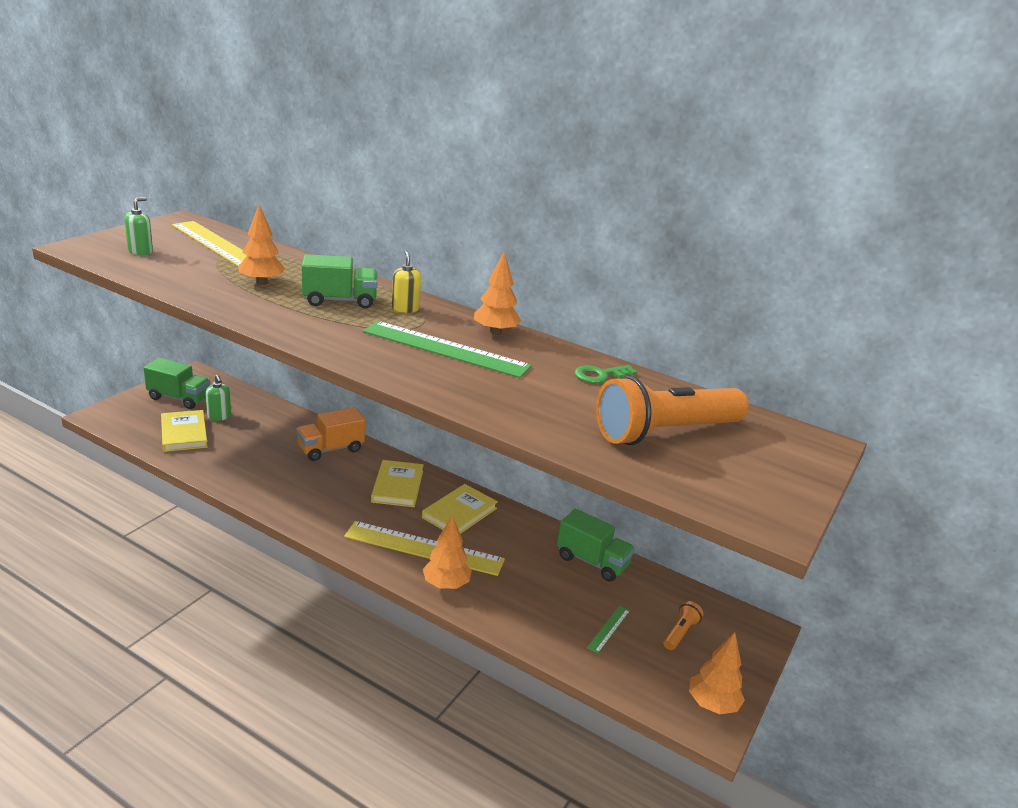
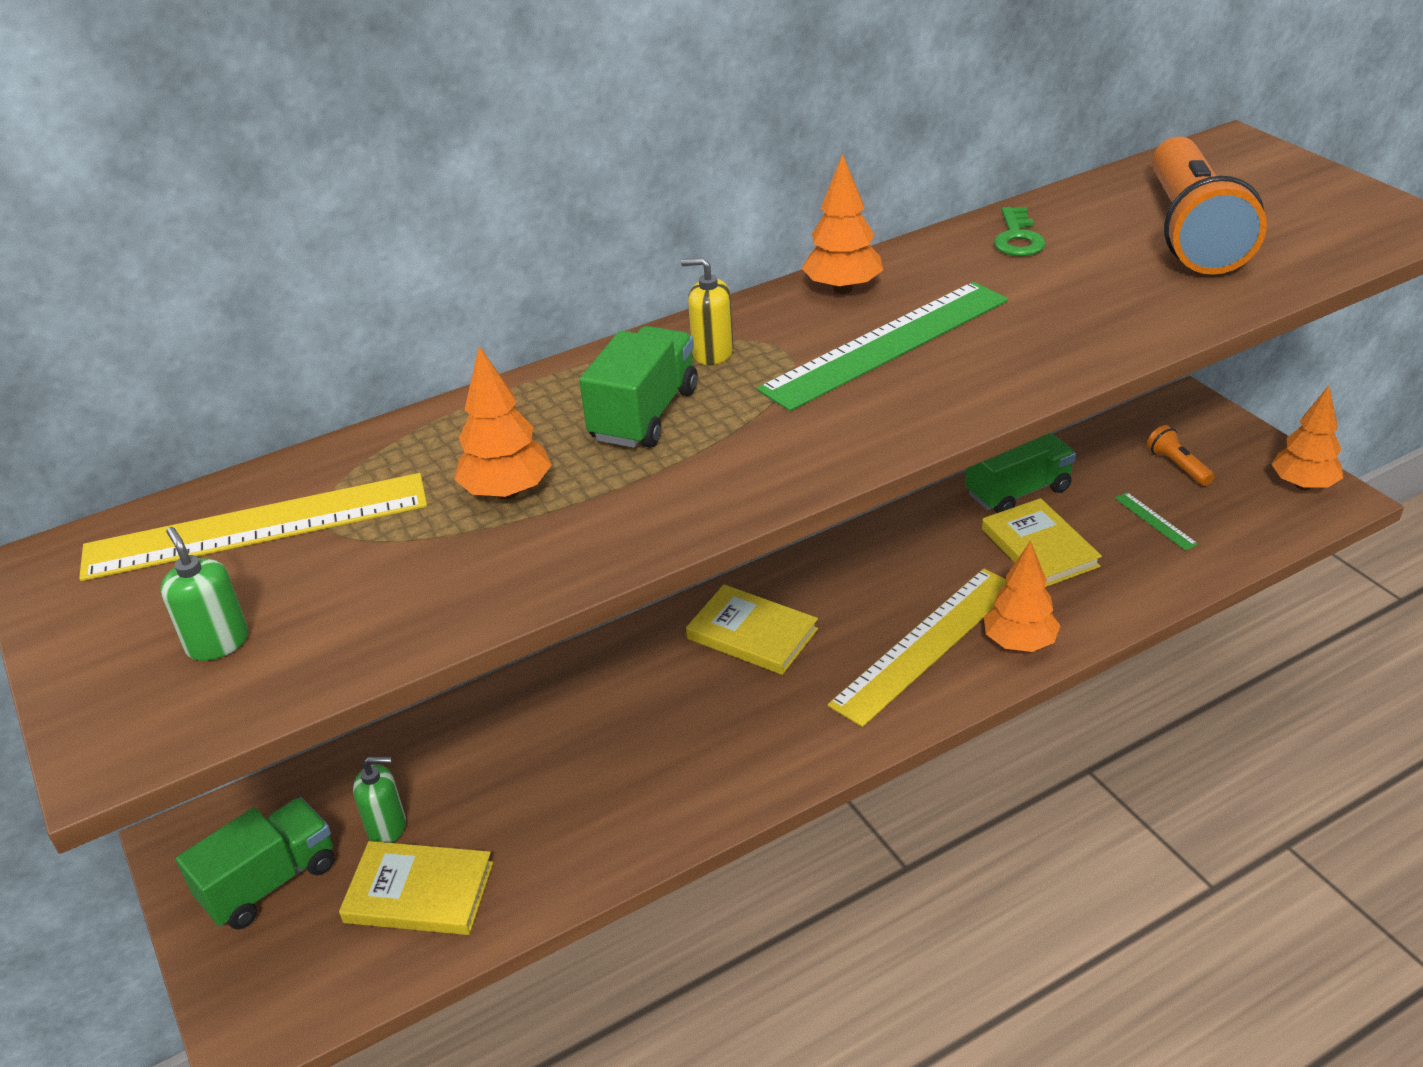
camera: 55 degrees left, 10 degrees up
(331, 449) = (598, 690): orange truck -> none
(459, 513) = (854, 585): yellow book -> yellow book (1039, 548)

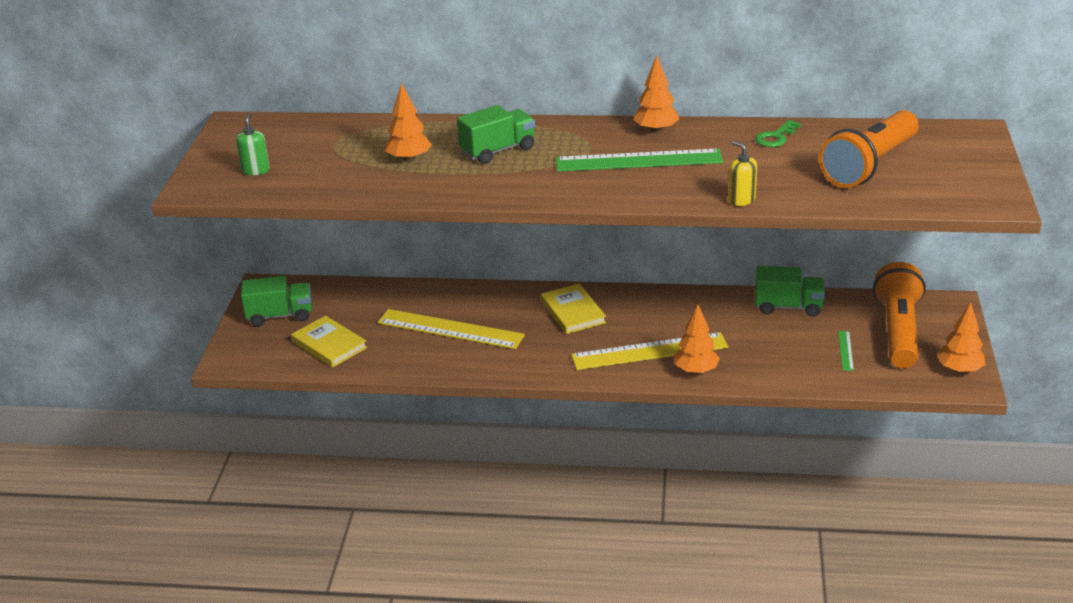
camera: 35 degrees right, 5 degrees down
(257, 527) = (310, 137): yellow ruler -> yellow ruler (450, 329)
(387, 827) = (341, 316): green soap dispenser -> none
(712, 353) = (559, 137): yellow soap dispenser -> yellow soap dispenser (741, 200)
(1039, 548) = (764, 336): yellow book -> none
(1177, 466) = (898, 331): orange flashlight -> orange flashlight, size x2.40

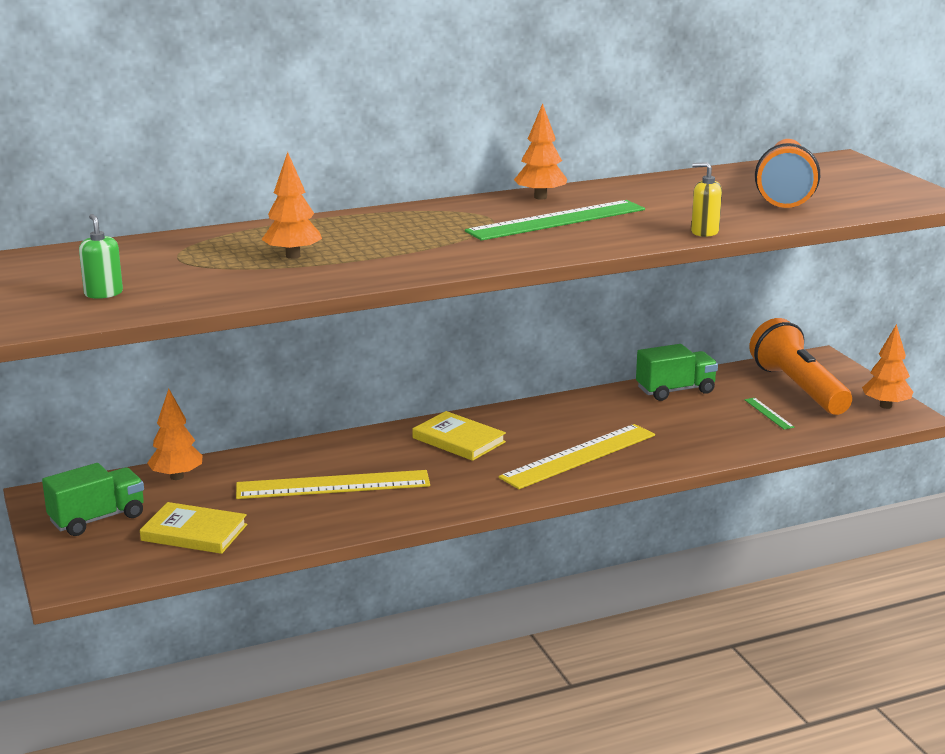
camera: 30 degrees left, 10 degrees down
(498, 151) = (389, 235): green truck -> none
(696, 371) = (644, 461): orange tree -> orange tree (177, 477)
(776, 137) = (667, 186): green key -> none

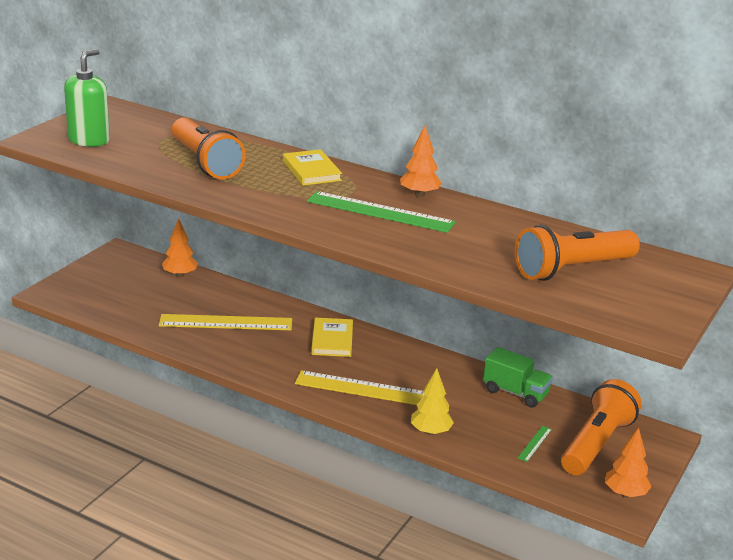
camera: 50 degrees right, 5 degrees up
(97, 519) = (112, 274): green truck -> none
(103, 293) = (89, 140): green soap dispenser -> green soap dispenser, size x1.87
(194, 533) = (127, 305): yellow book -> yellow book (311, 171)
(293, 256) = (205, 163): orange tree -> orange flashlight
(333, 485) = (226, 322): yellow ruler -> yellow ruler turned 45 degrees counterclockwise
(695, 452) = (430, 432): none -> yellow tree
(704, 232) = (431, 263): yellow soap dispenser -> none

